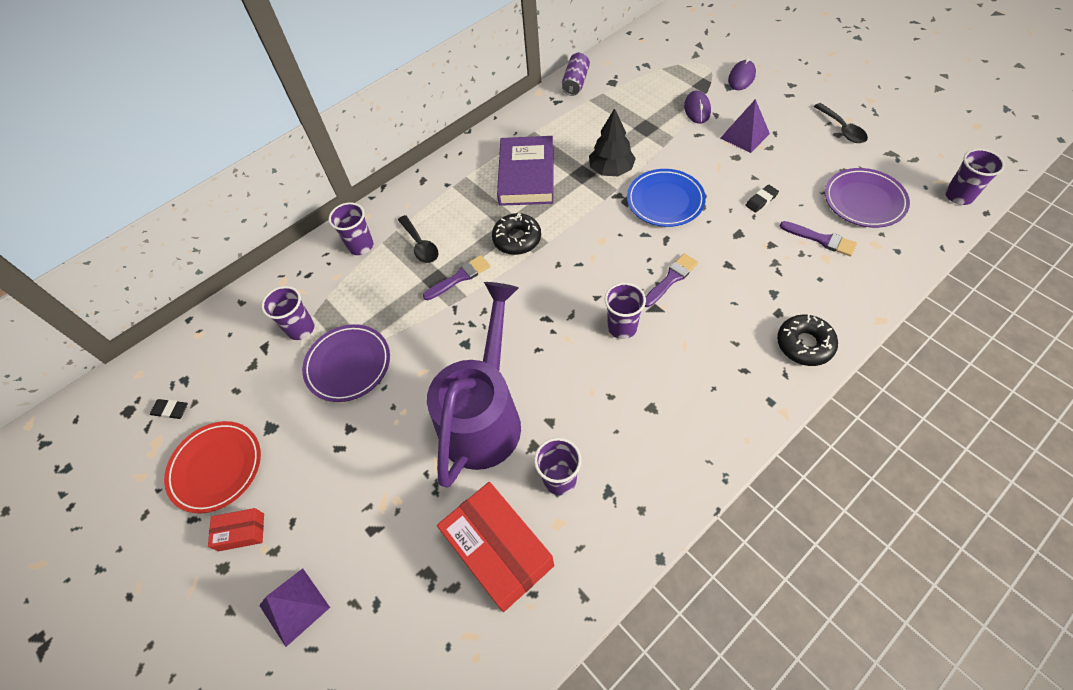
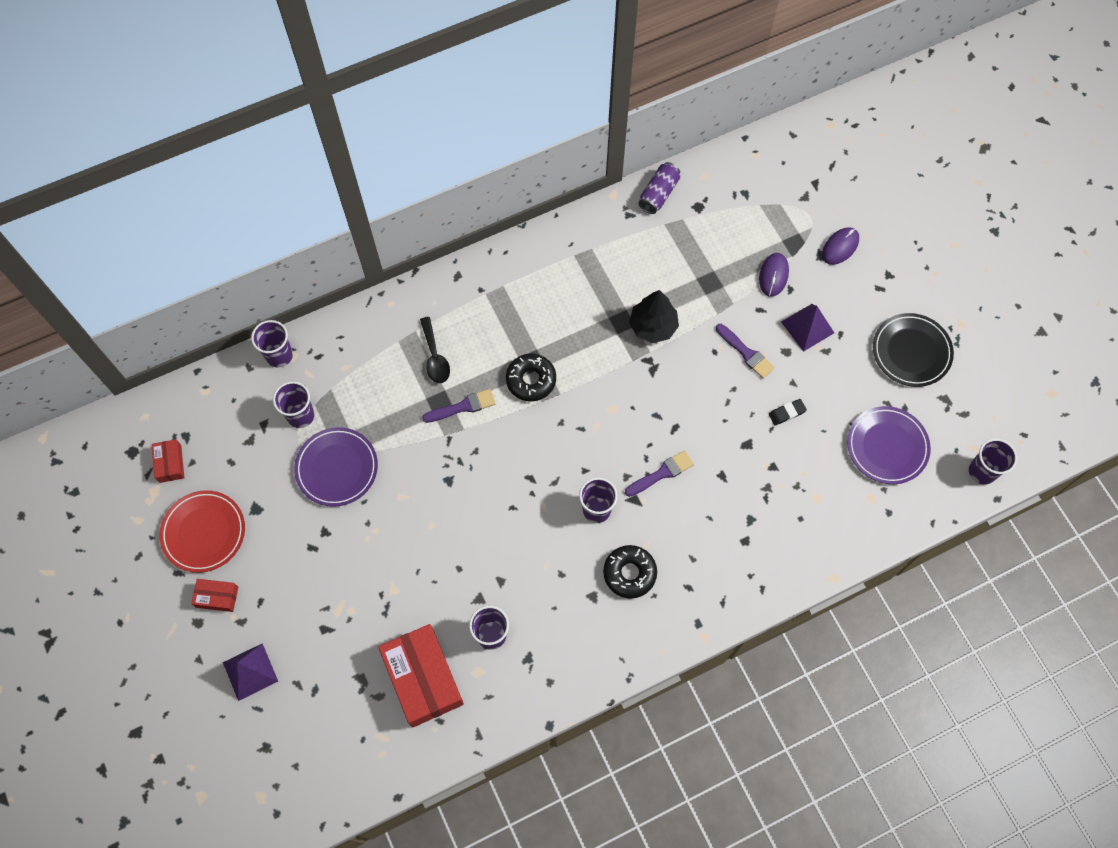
camera: 10 degrees right, 10 degrees up
(170, 410) = (170, 463): black eraser -> red box
(360, 246) = (376, 338): purple cup -> purple cup (279, 355)
(484, 416) = (445, 558): purple watering can -> none
(526, 175) = (565, 305): purple book -> none
(665, 201) = (692, 382): blue plate -> none
(804, 344) = (753, 579): black donut -> black donut (629, 573)
(821, 239) = (823, 476): purple brush -> purple brush (746, 353)
(842, 129) = (911, 352): black spoon -> black plate

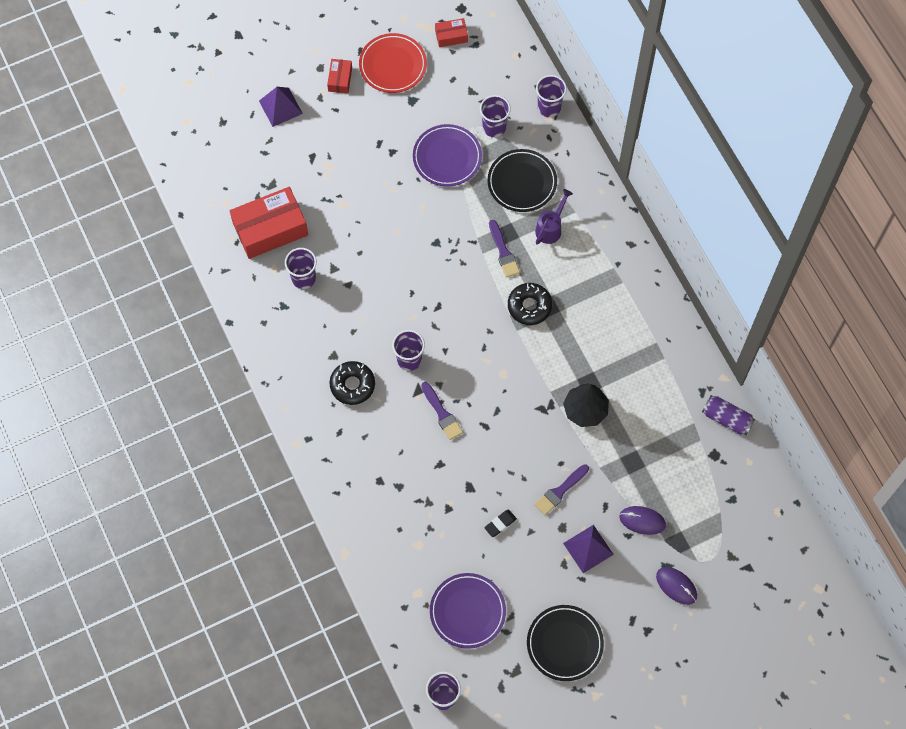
camera: 90 degrees right, 0 degrees up
(375, 386) = (522, 182): none -> black plate
(434, 356) = (550, 228): black spoon -> purple watering can
(787, 413) = (500, 524): black eraser -> black eraser turned 75 degrees clockwise

